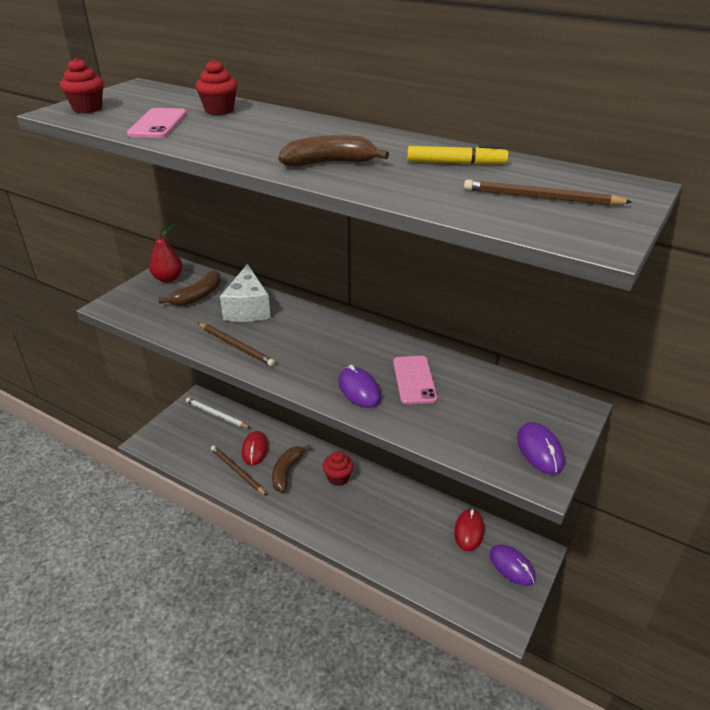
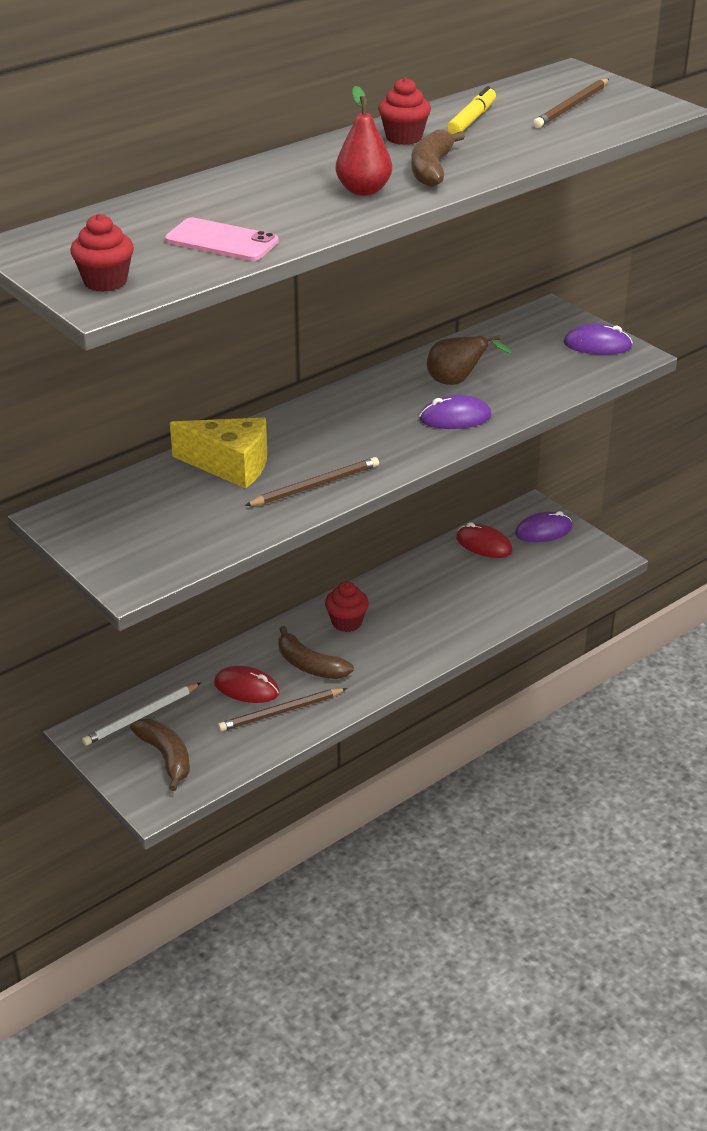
camera: 70 degrees left, 0 degrees up
(168, 279) = (90, 523): red pear -> red pear (363, 190)
(198, 296) = (165, 502): brown banana -> brown banana (166, 757)
(219, 110) = (198, 203): red cupcake -> red cupcake (404, 137)
(248, 308) = (230, 465): white cheese -> yellow cheese
(414, 380) = (457, 382): pink phone -> brown pear

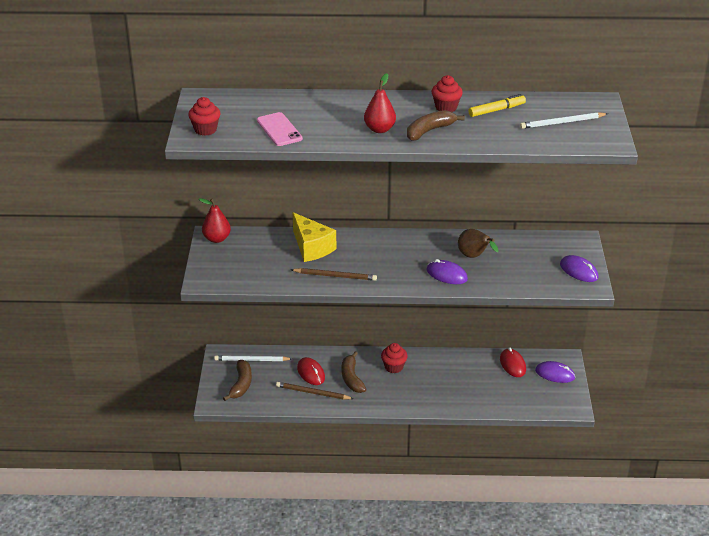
camera: 40 degrees right, 0 degrees up
(71, 517) = (217, 239): none -> red pear
(571, 106) = (562, 122): brown pencil -> white pencil

